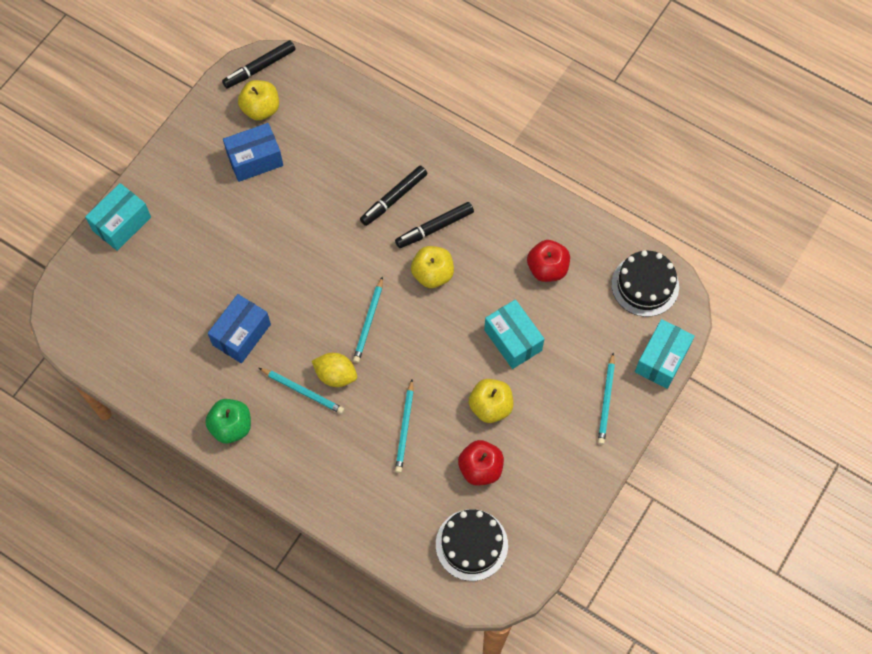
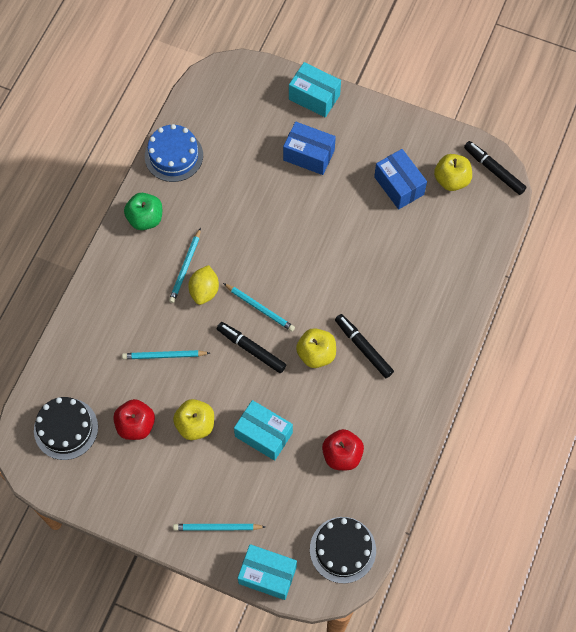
camera: 80 degrees right, 0 degrees up
(157, 384) = (174, 156): none -> blue cake
(241, 334) = (229, 209): blue box -> blue box (309, 155)
(368, 321) = (259, 308): turquoise pencil -> turquoise pencil turned 150 degrees counterclockwise
(394, 198) = (386, 308): black marker -> black marker (251, 349)
(513, 340) = (263, 434): turquoise box -> turquoise box turned 75 degrees clockwise

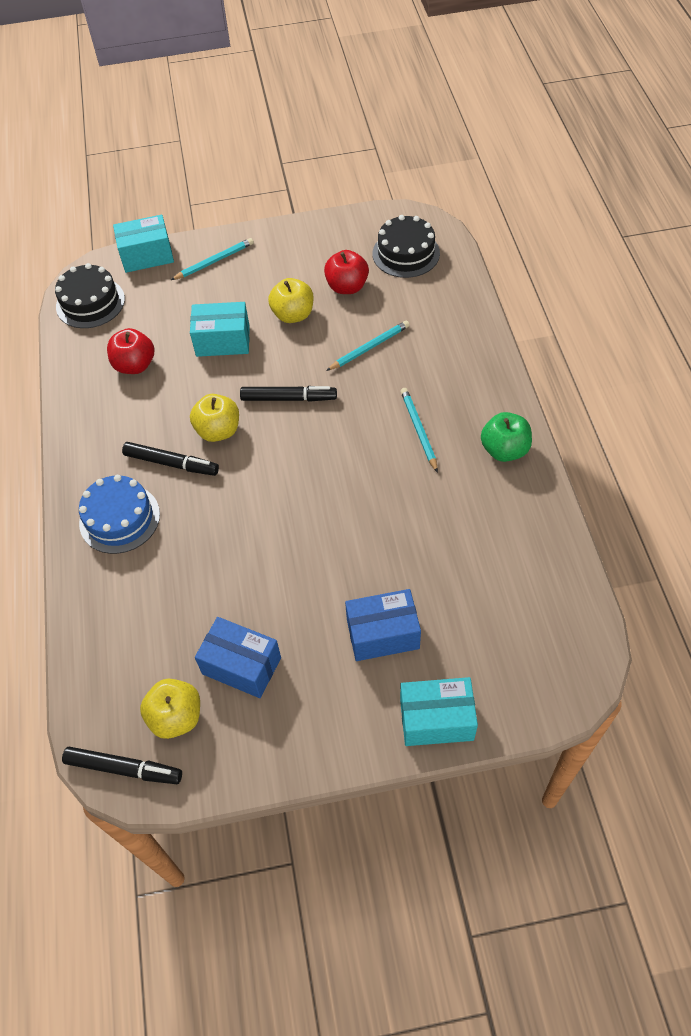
camera: 150 degrees right, 10 degrees down
(174, 156) = (539, 533): blue cake -> blue cake (119, 518)
(204, 291) = (380, 420): yellow lemon -> none
(259, 308) = (309, 437): turquoise pencil -> none

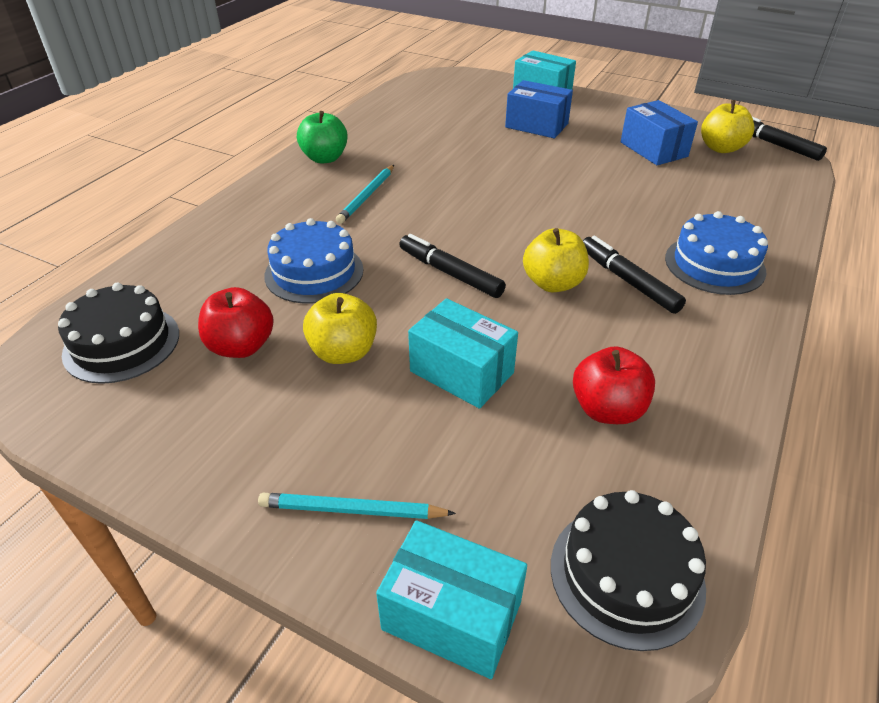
camera: 145 degrees left, 15 degrees down
(369, 348) = (314, 272): turquoise pencil -> blue cake

